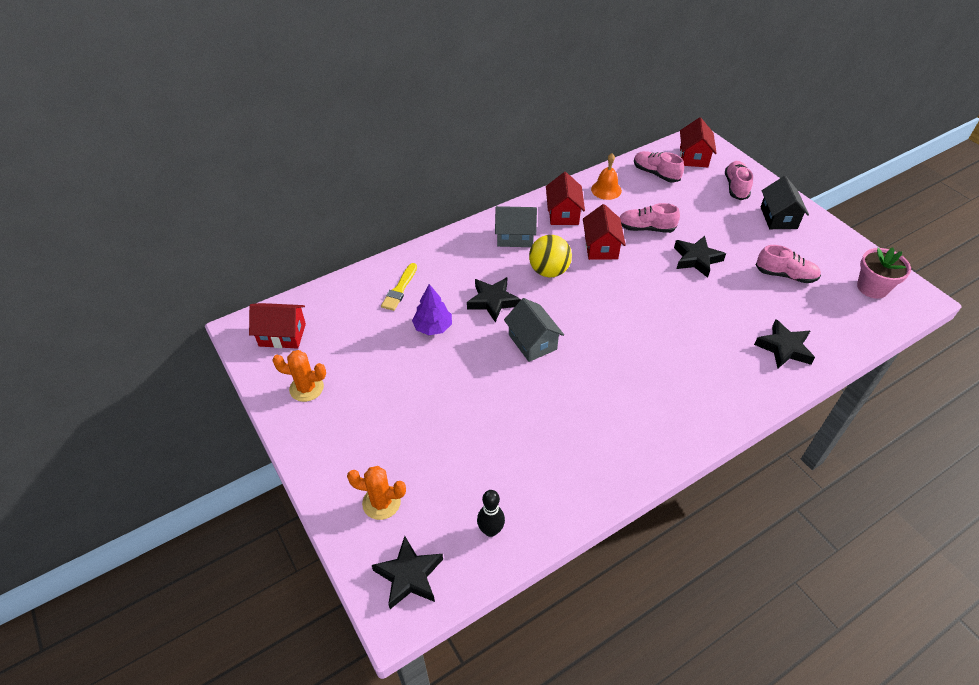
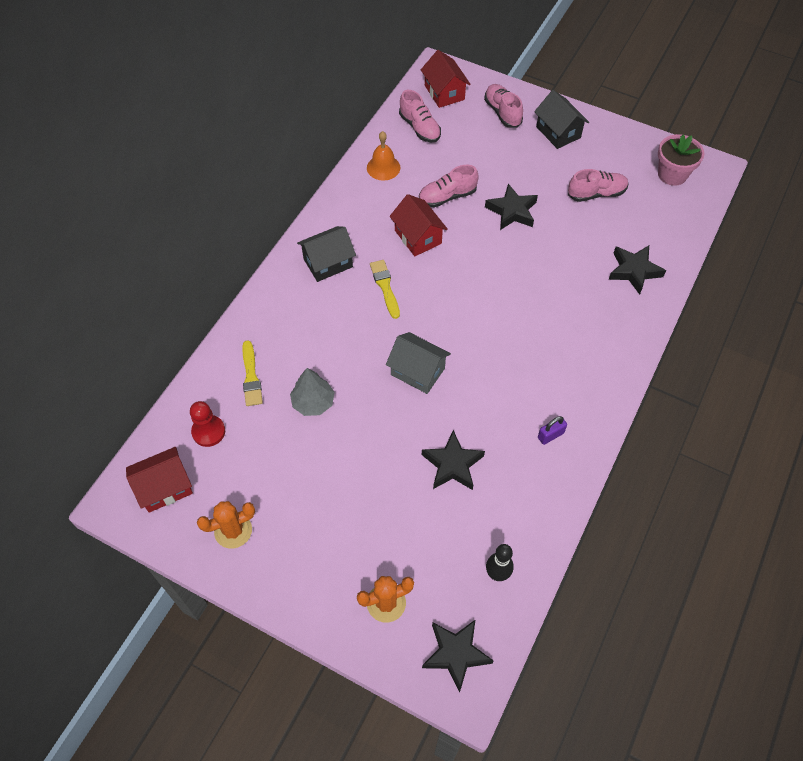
camera: 30 degrees left, 10 degrees up
(341, 312) = (208, 431): none -> red pawn
(433, 327) = (313, 402): purple tree -> grey tree
(493, 301) = (353, 346): black star -> black star (452, 464)
(515, 237) = (328, 263): grey house -> black house
(549, 271) = (385, 287): yellow ball -> yellow brush
(563, 213) = (358, 214): red house -> none
(616, 443) = (550, 435): none -> purple padlock
(655, 174) = (420, 128): pink shoe -> pink shoe turned 135 degrees counterclockwise

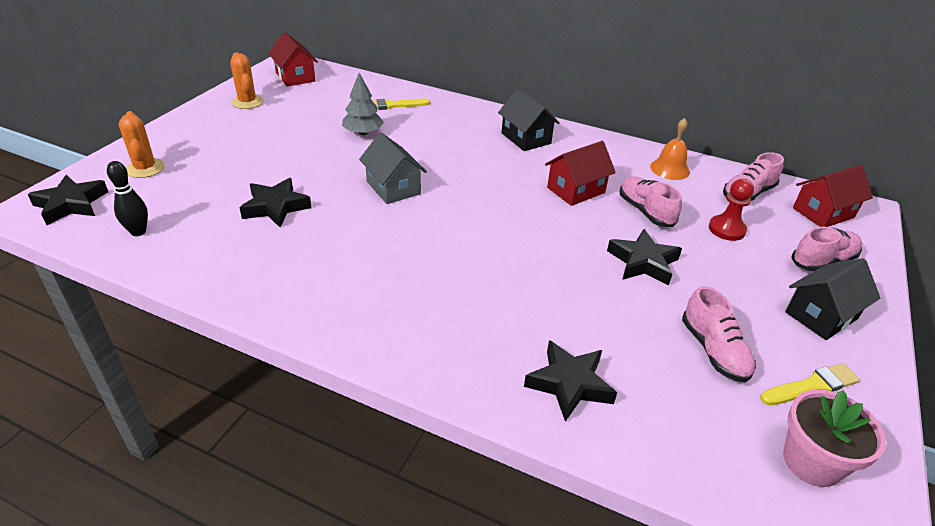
camera: 85 degrees right, 20 degrees down
(208, 431) = (341, 90): red pawn -> red pawn (726, 229)
(385, 287) = (501, 169): yellow brush -> yellow brush (811, 386)
(417, 371) = (393, 188): grey house -> grey house turned 60 degrees counterclockwise
(550, 435) = (294, 278): purple padlock -> none

